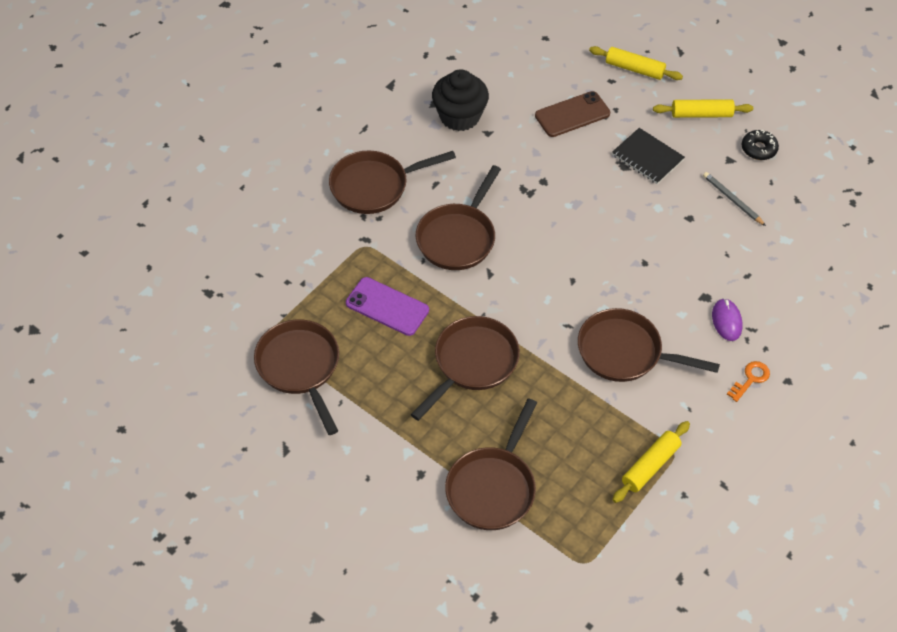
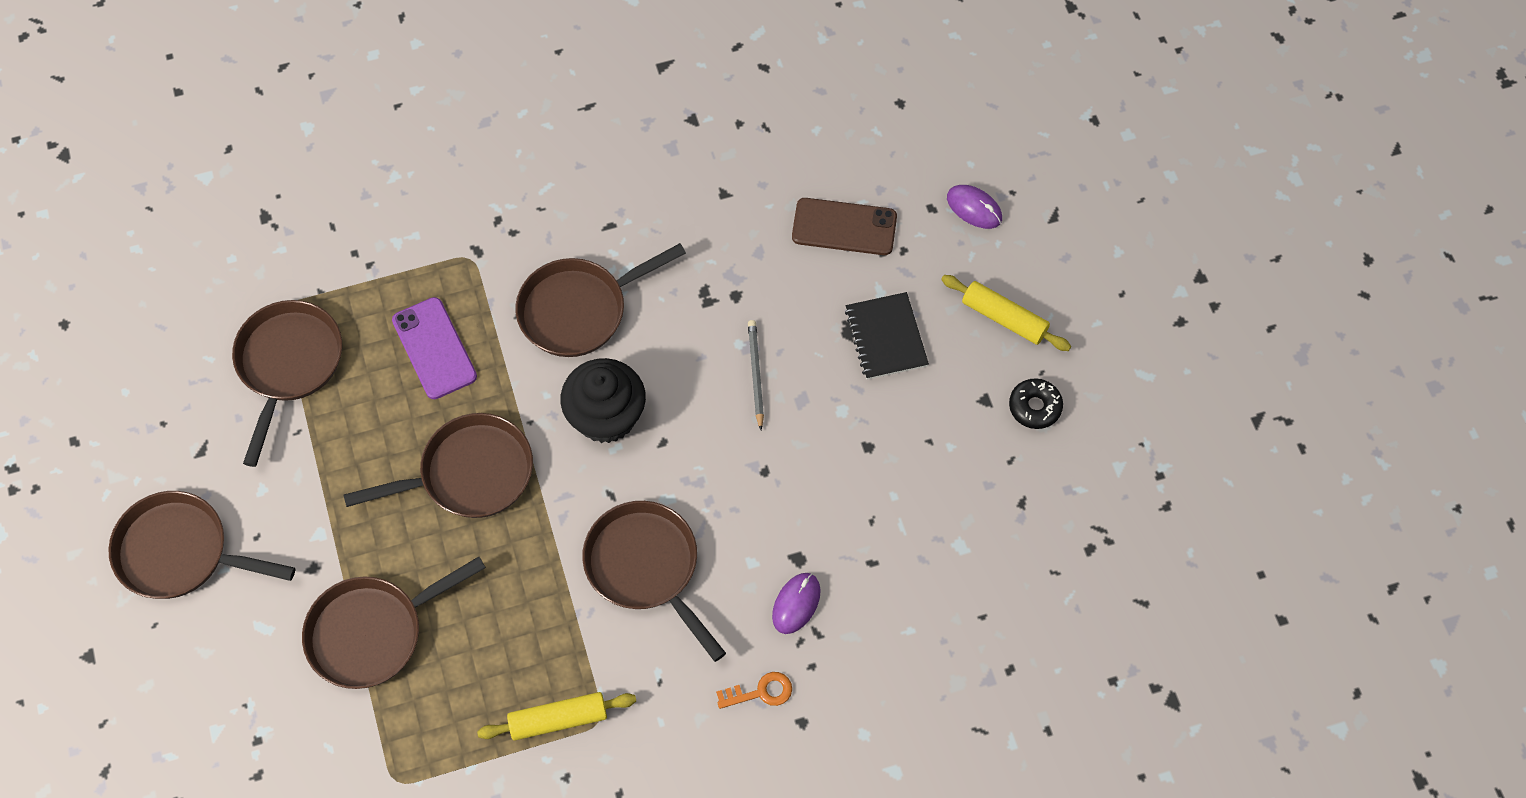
camera: 35 degrees right, 10 degrees up
(374, 186) = (539, 188): brown pan -> brown pan (180, 552)
(459, 116) = (709, 153): black cupcake -> black cupcake (606, 416)
(634, 69) = (974, 208): yellow rolling pin -> purple mouse
(732, 200) = (941, 455): grey pencil -> grey pencil (756, 374)

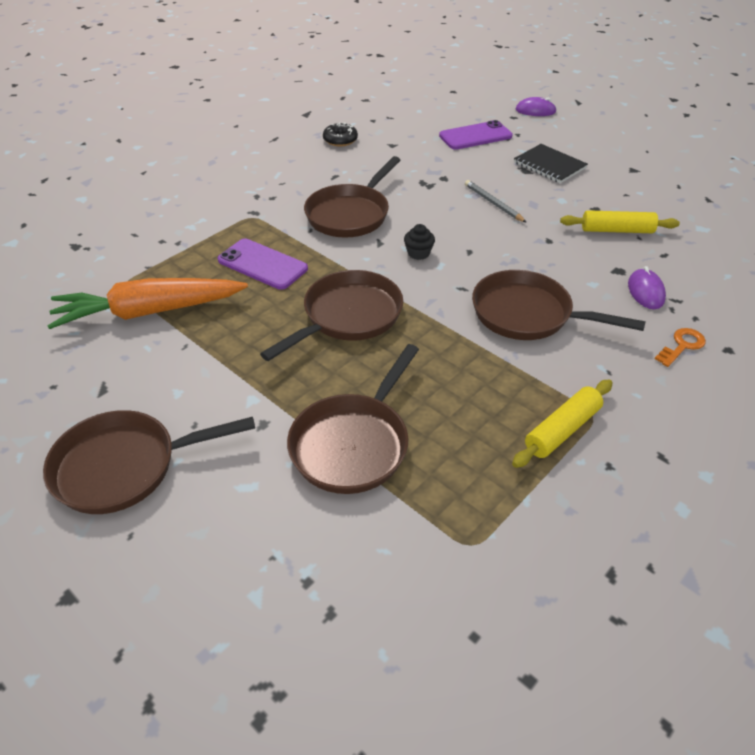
camera: 30 degrees left, 20 degrees down
(288, 365) = (149, 312): brown pan -> orange carrot
(606, 416) = (418, 253): black cupcake -> black cupcake, size x0.46
(844, 227) = (475, 136): brown phone -> purple phone
(1004, 318) = (601, 139): yellow rolling pin -> yellow rolling pin (617, 230)
(1035, 407) = (662, 163): black donut -> black donut (340, 140)

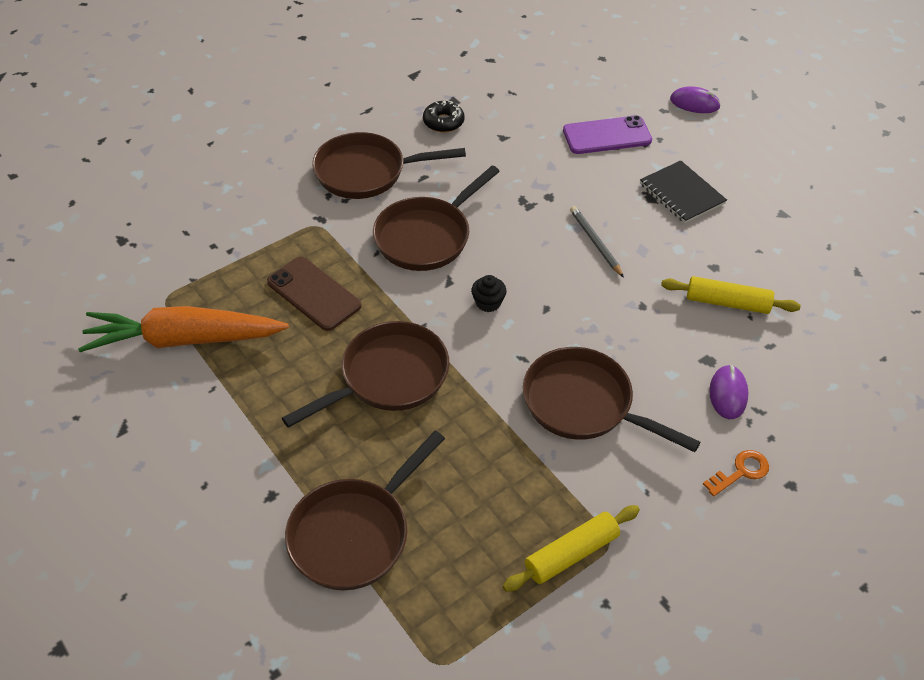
camera: 10 degrees right, 5 degrees up
(124, 466) = (130, 521): brown pan -> brown pan (366, 172)
(262, 264) = (314, 294): purple phone -> brown phone

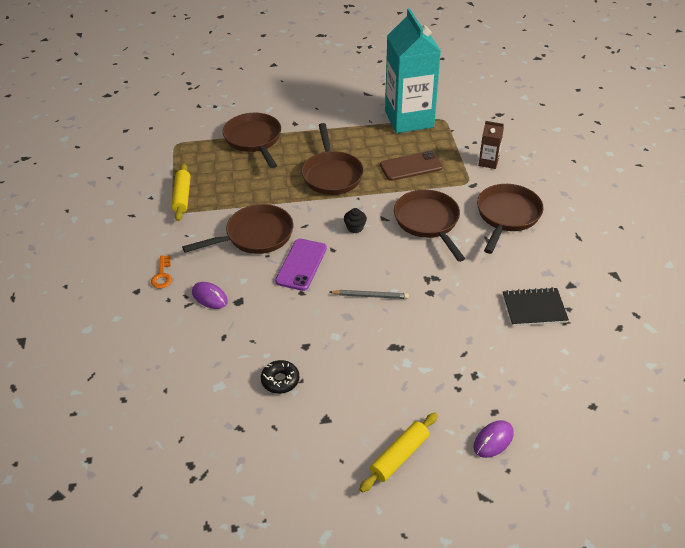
camera: 120 degrees right, 5 degrees down
(184, 339) = (409, 119): orange carrot -> turquoise carton
(258, 218) = (488, 162): none -> brown carton
(443, 122) = (544, 270): black donut -> black donut (280, 380)
(607, 136) = (480, 356): purple phone -> purple phone (301, 264)
(681, 194) = (386, 367): black notebook -> black notebook (534, 308)
(727, 303) = (271, 335): yellow rolling pin -> yellow rolling pin (399, 456)

